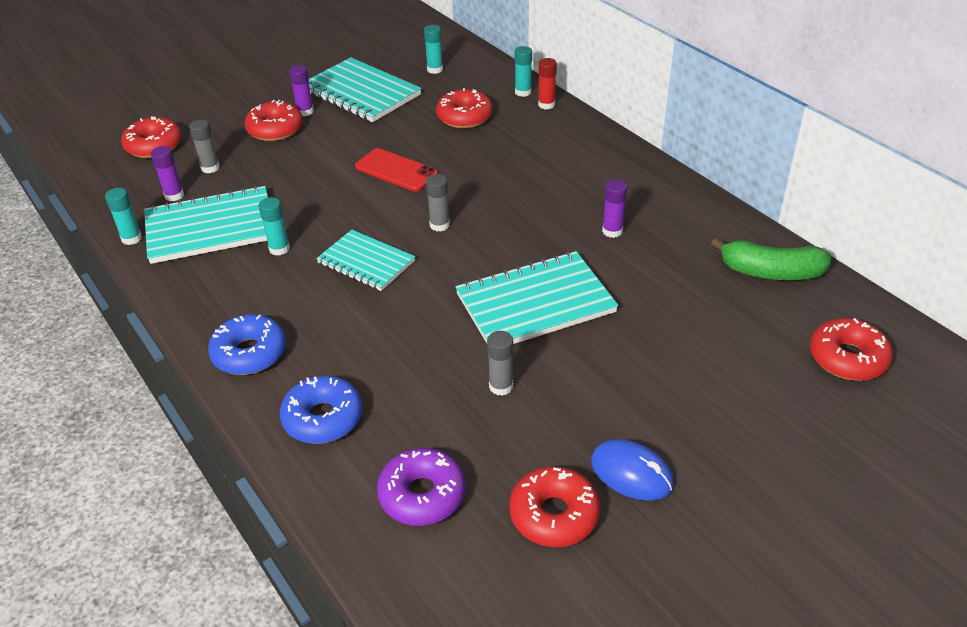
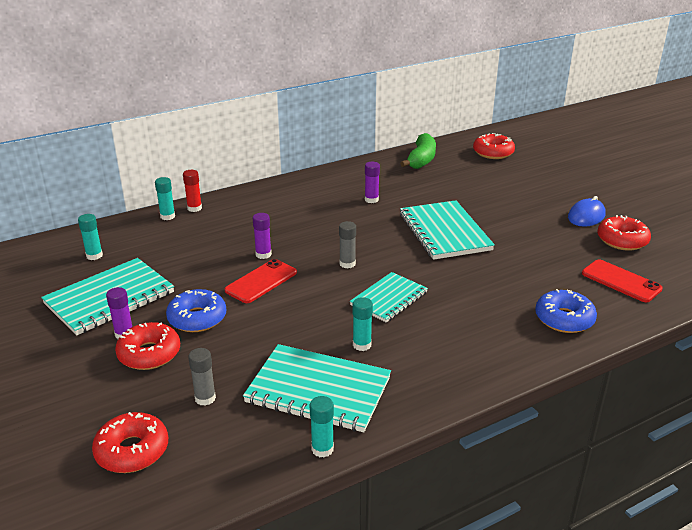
camera: 85 degrees left, 10 degrees down
(174, 195) = (250, 422): purple glue stick -> purple glue stick (263, 254)
(211, 228) = (318, 390): turquoise notebook -> turquoise notebook turned 60 degrees counterclockwise
(249, 353) = (499, 356): blue donut -> blue donut (197, 318)
(422, 495) = (621, 281): purple donut -> red phone
(464, 117) = (191, 245): red donut -> none
(501, 386) = (524, 249): grey glue stick -> none

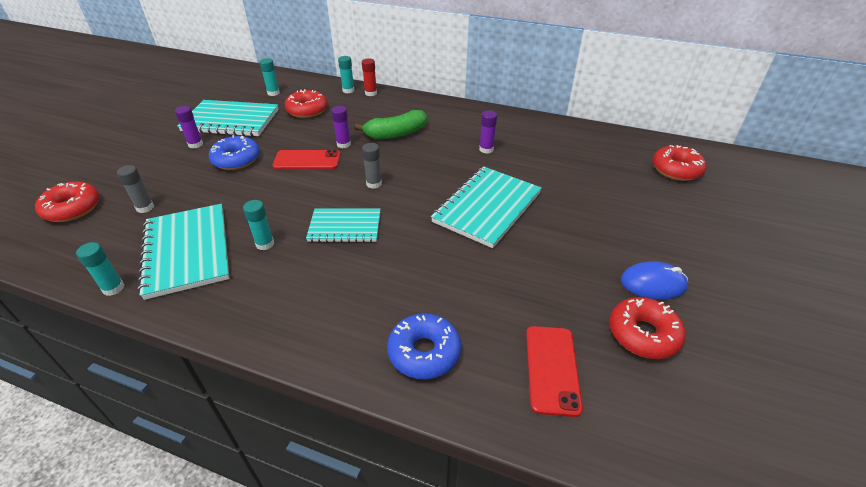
camera: 50 degrees right, 10 degrees up
(149, 354) = (180, 163): red donut -> red donut (307, 110)
(421, 160) = (592, 141): green banana -> green banana (396, 134)

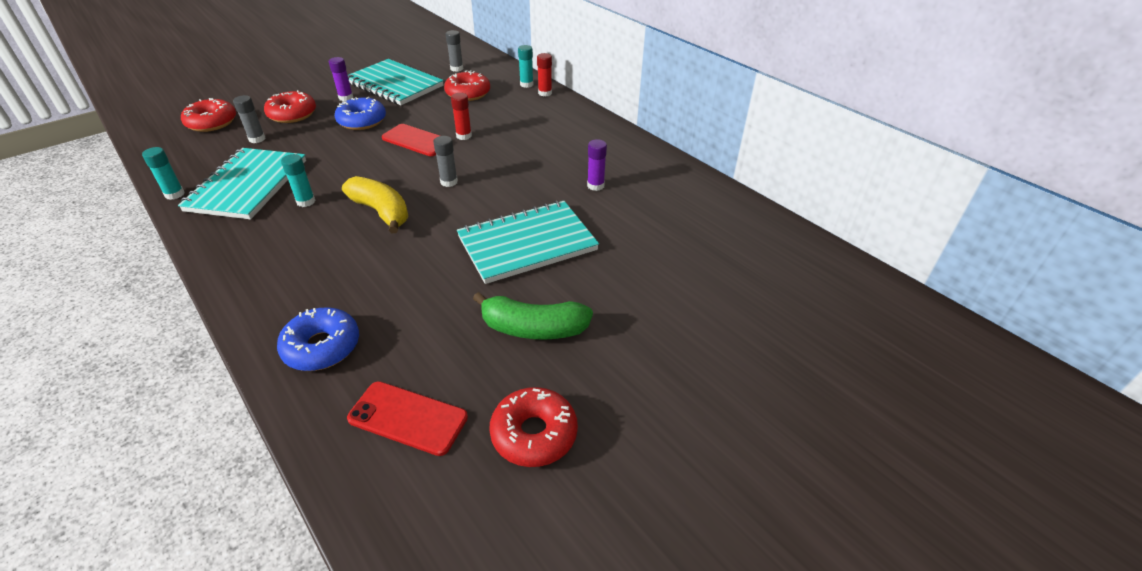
camera: 30 degrees right, 0 degrees up
(273, 93) = (456, 68): turquoise glue stick -> grey glue stick
(343, 144) = (464, 136): purple glue stick -> red glue stick
(345, 227) = (381, 212): turquoise notebook -> yellow banana
(396, 134) = (523, 141): green banana -> green banana (533, 328)
(552, 369) = (408, 418): red phone -> red phone turned 75 degrees clockwise
(653, 283) = (608, 392): blue mouse -> none
(676, 170) = (798, 285): red donut -> red donut (292, 114)

